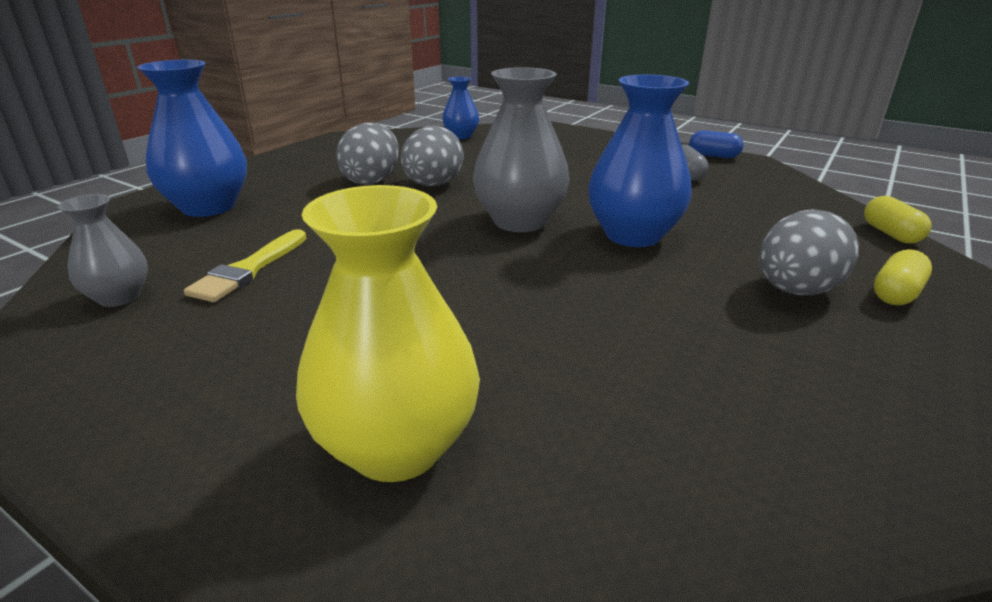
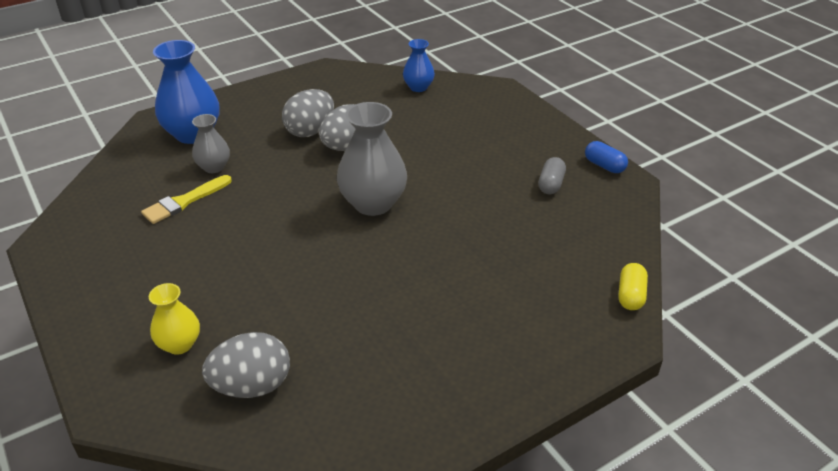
camera: 25 degrees right, 10 degrees up
(119, 297) = (111, 204): grey vase -> grey vase (214, 167)
(396, 446) = (180, 344): yellow vase -> yellow vase, size x0.56
(633, 235) = (436, 239): blue vase -> none
(795, 291) = (487, 321): grey egg -> grey egg (252, 386)
(896, 294) = (552, 346): yellow capsule -> none

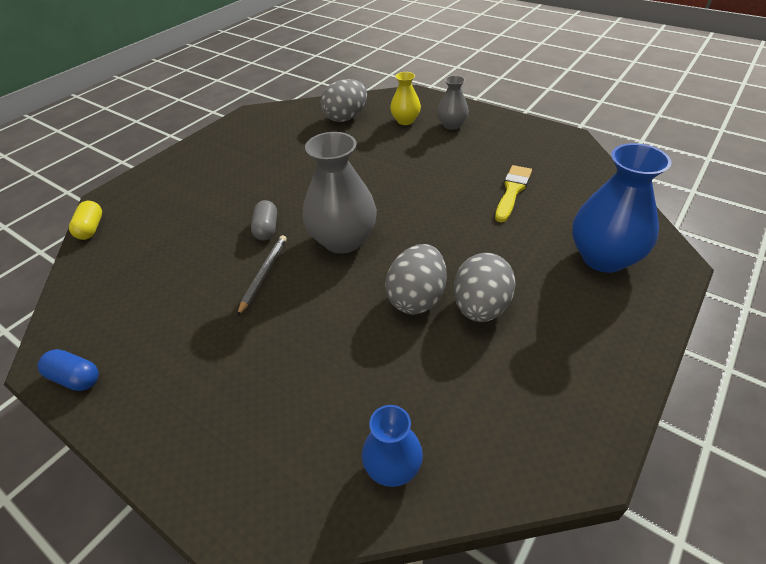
camera: 160 degrees right, 5 degrees up
(214, 167) = (530, 228): grey vase -> grey vase (452, 125)
(454, 195) = (263, 274): none -> grey pencil
(551, 184) = (153, 323): grey capsule -> grey capsule (266, 229)

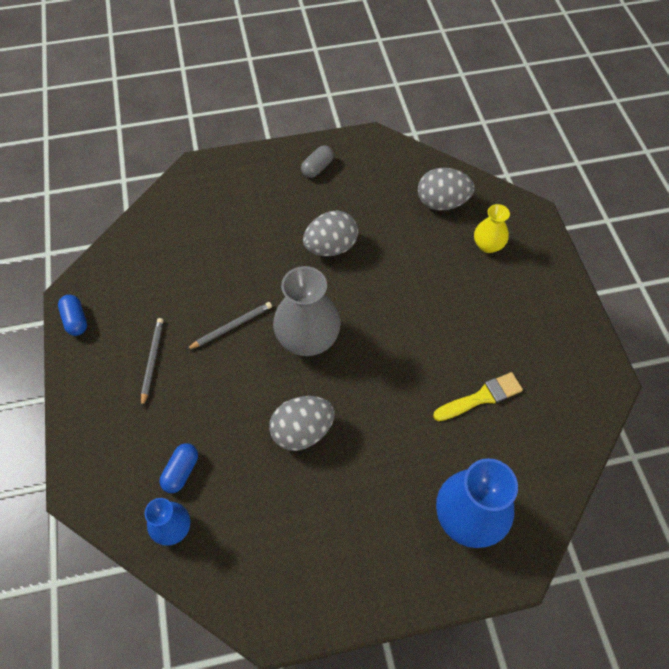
camera: 40 degrees right, 15 degrees up
(91, 228) = (167, 193): yellow capsule -> none
(208, 350) = (152, 361): none -> grey pencil
(266, 229) = (269, 285): grey capsule -> grey capsule (317, 168)
(343, 412) = (181, 471): none -> blue capsule
(452, 125) = (521, 282): grey vase -> none
(480, 307) = (333, 476): grey egg -> grey egg (331, 247)

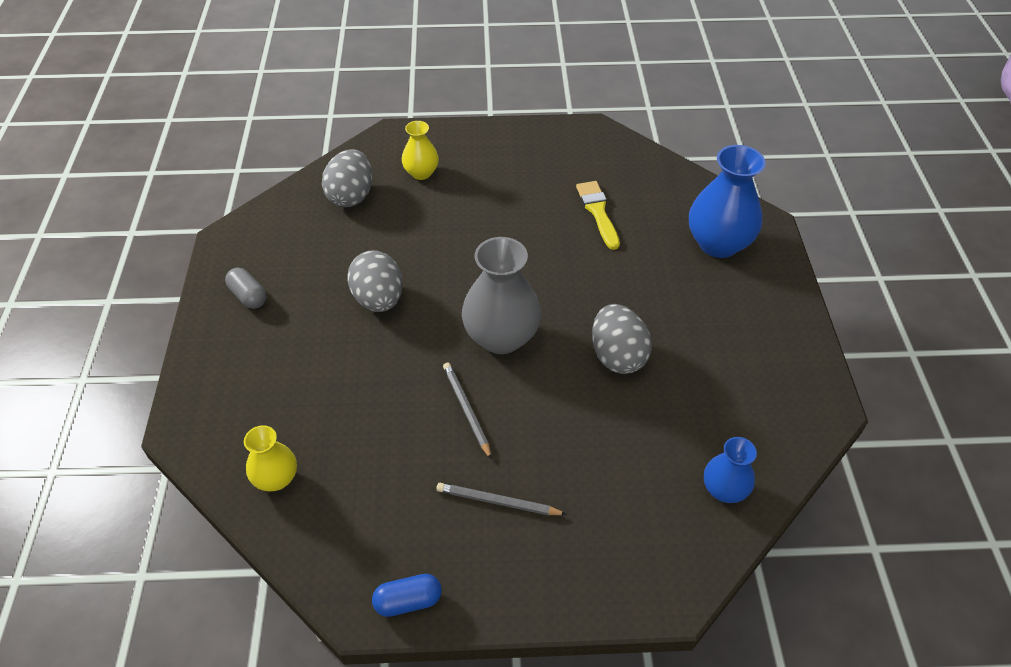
camera: 80 degrees left, 10 degrees down
(163, 226) = (276, 478): none -> yellow vase
(181, 471) = (655, 477): blue capsule -> none

